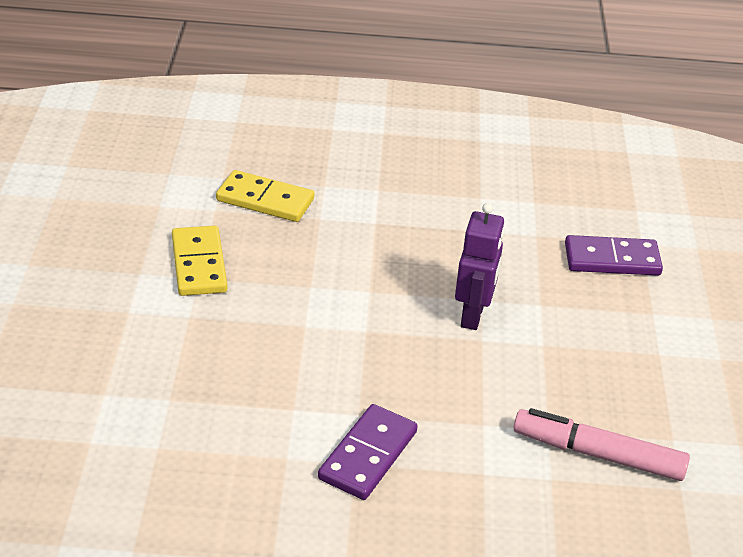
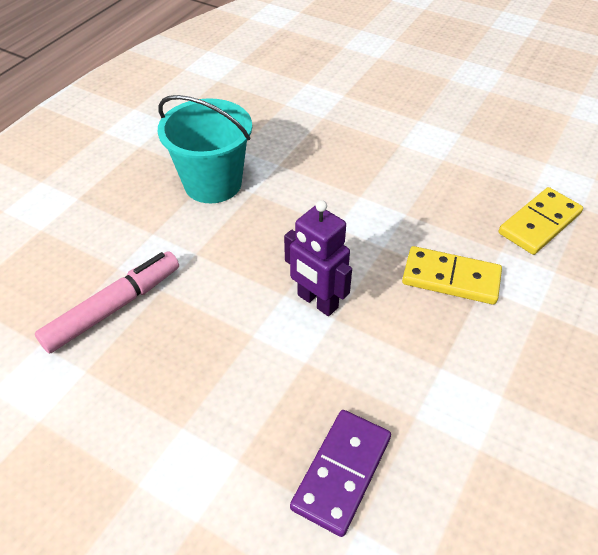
camera: 120 degrees right, 10 degrees up
(199, 264) = (459, 163): yellow domino -> yellow domino (451, 278)
(368, 455) = (213, 183): purple domino -> turquoise bucket

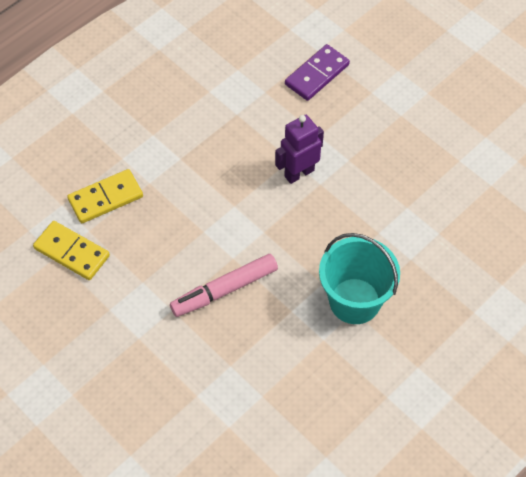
camera: 165 degrees left, 10 degrees up
(113, 308) = (442, 200): pink marker -> pink marker (225, 289)
(317, 301) = (299, 173): purple robot -> purple robot turned 90 degrees counterclockwise
(451, 278) = (198, 169): yellow domino -> yellow domino (72, 252)

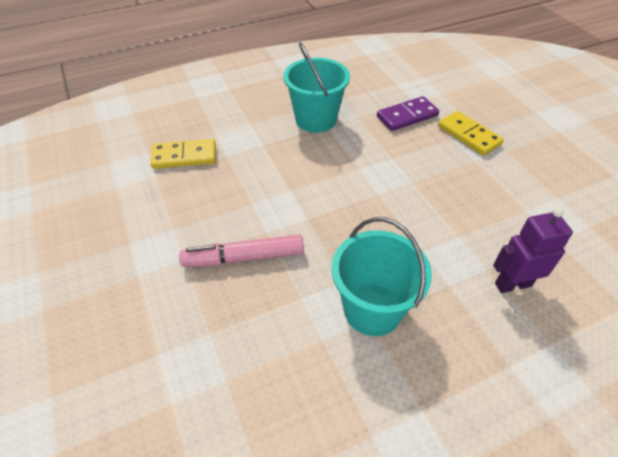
camera: 20 degrees right, 10 degrees down
(72, 252) = (130, 187): yellow domino -> yellow domino (469, 135)
(222, 108) = (316, 119): none -> turquoise bucket
(299, 173) = (361, 180): purple robot -> purple robot (512, 284)

